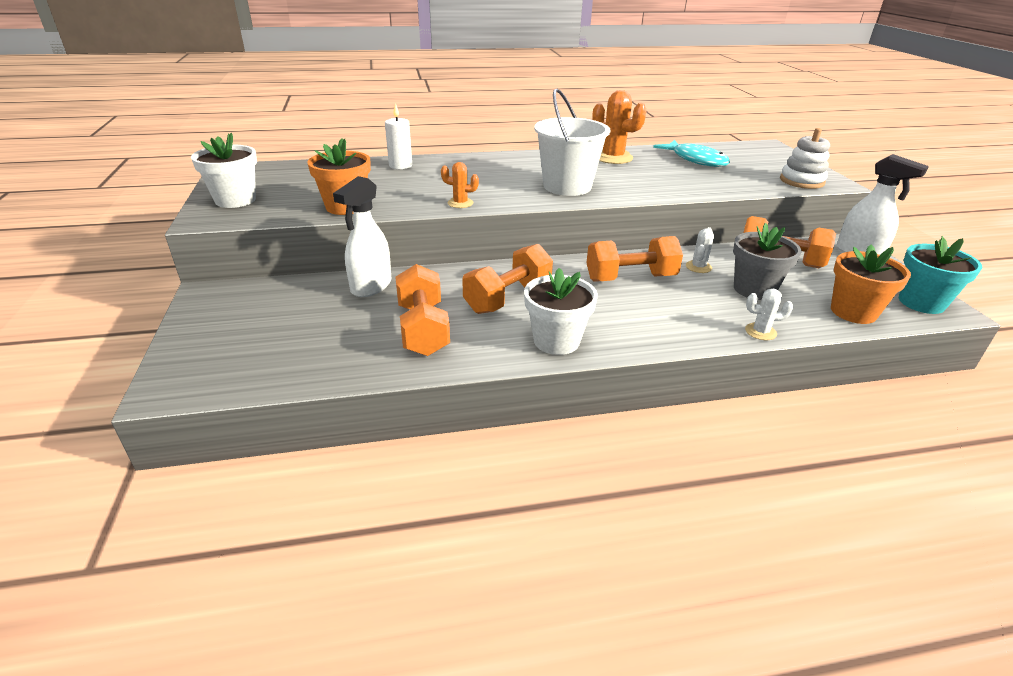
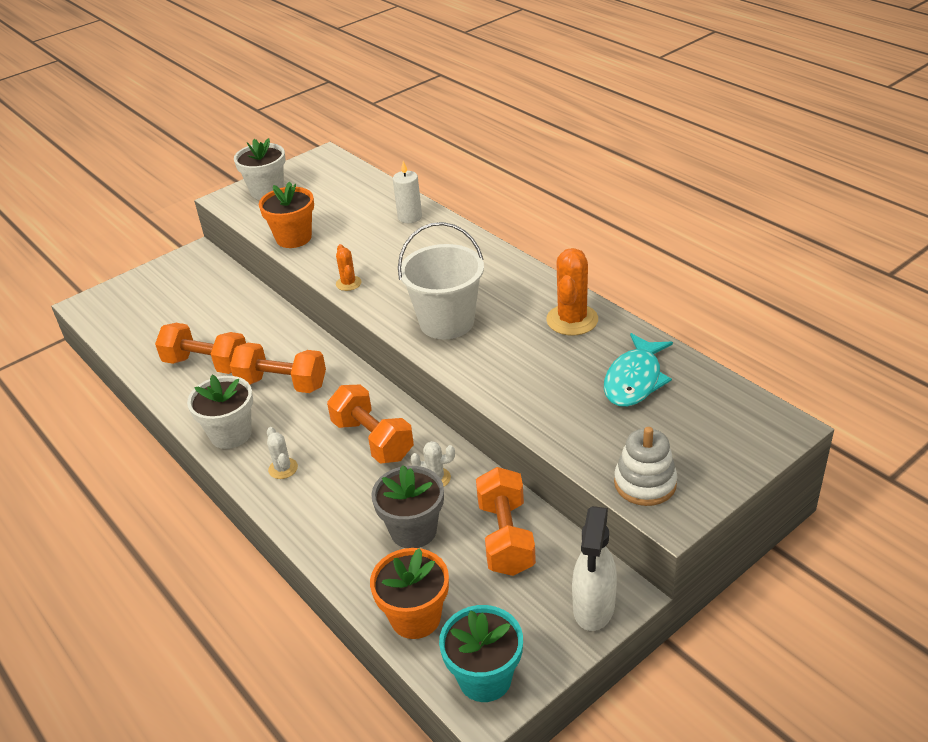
camera: 65 degrees right, 5 degrees up
(371, 286) = (252, 312): white spray bottle -> none
(423, 329) = (207, 364): orange dumbbell -> orange dumbbell turned 60 degrees clockwise
(760, 332) = (323, 552): white cactus -> white cactus (283, 468)

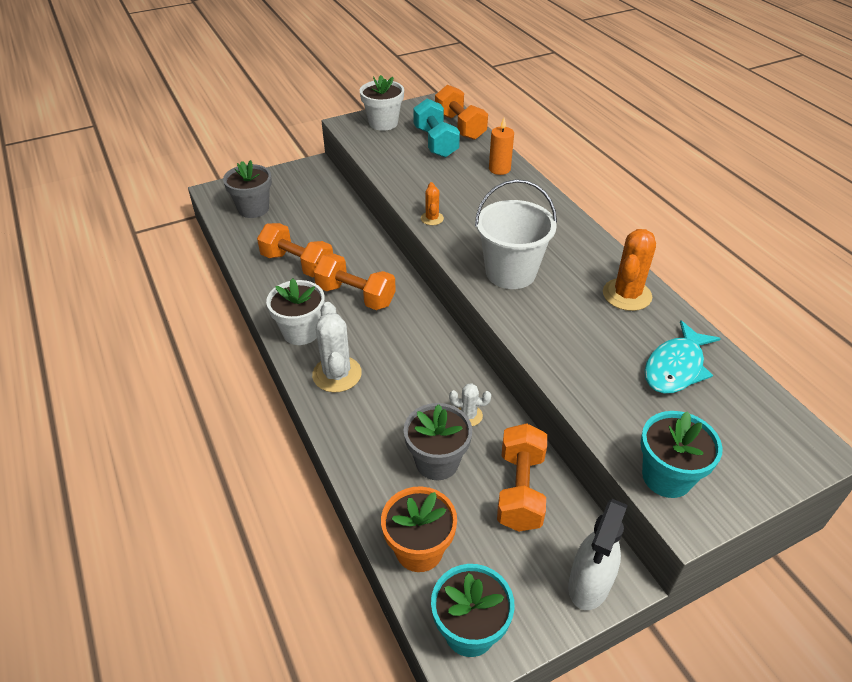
camera: 10 degrees right, 5 degrees up
(137, 314) = (253, 209): none -> grey flower pot
(283, 468) = (337, 374): white cactus -> white cactus, size x1.86
(294, 238) = (395, 168): orange flower pot -> none
(332, 201) = (435, 142): none -> turquoise dumbbell
(373, 440) = (421, 365): orange dumbbell -> orange dumbbell (460, 126)
(410, 217) = (499, 169): white candle -> orange candle
(645, 483) = (667, 477): white stacking toy -> turquoise flower pot

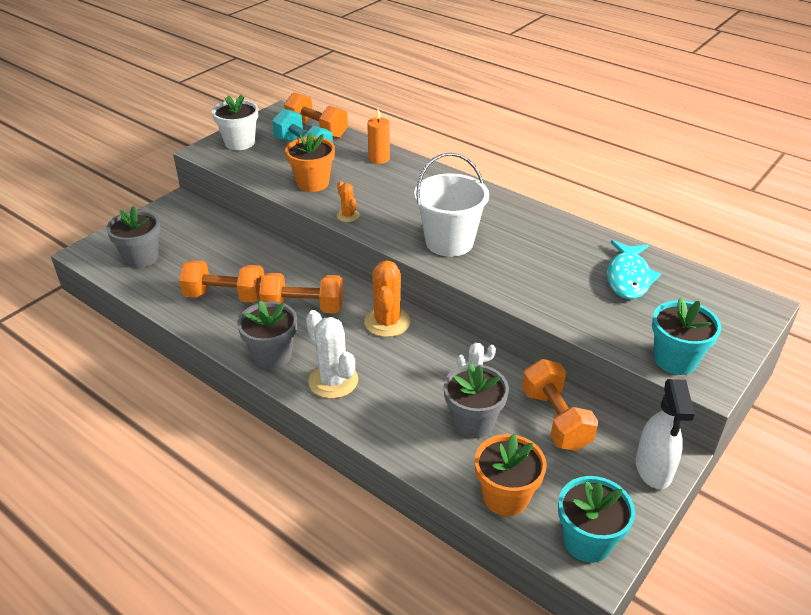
camera: 25 degrees left, 5 degrees down
(301, 332) = (272, 355): white flower pot -> grey flower pot
(421, 178) = (313, 183): none -> orange flower pot
(627, 295) = (555, 233): orange cactus -> orange cactus (387, 322)

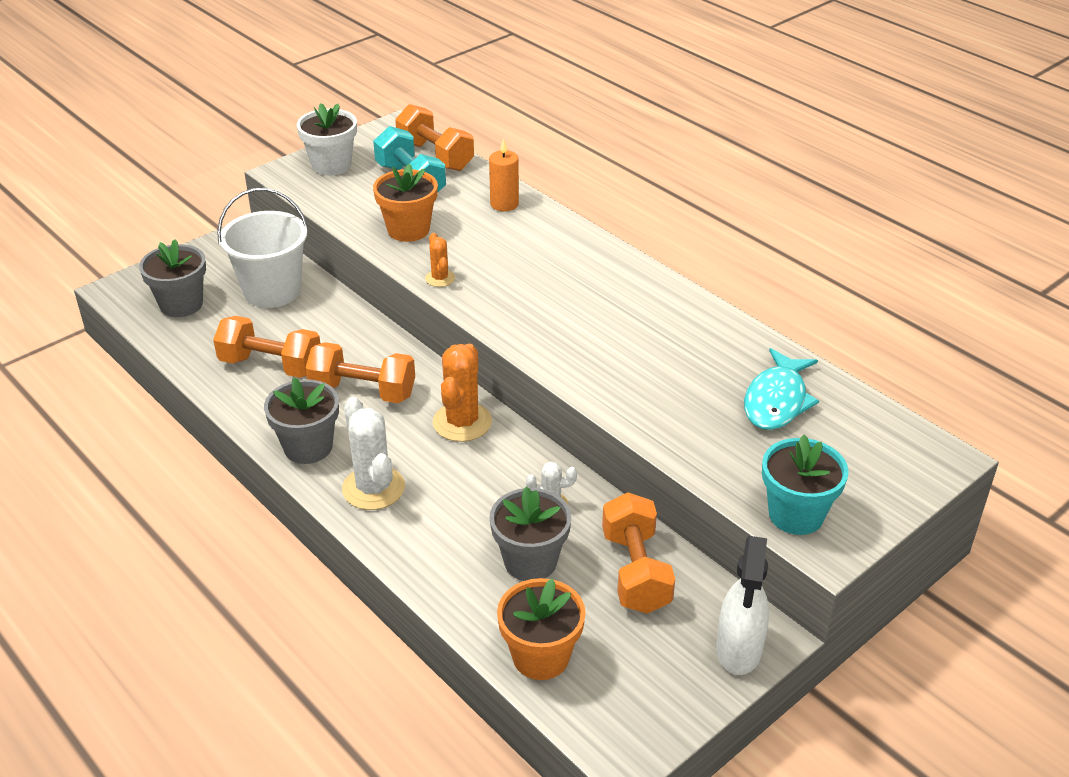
camera: 10 degrees right, 0 degrees up
(449, 242) = (558, 327): white bucket -> white bucket (272, 291)
(587, 541) = (623, 723): turquoise flower pot -> none

